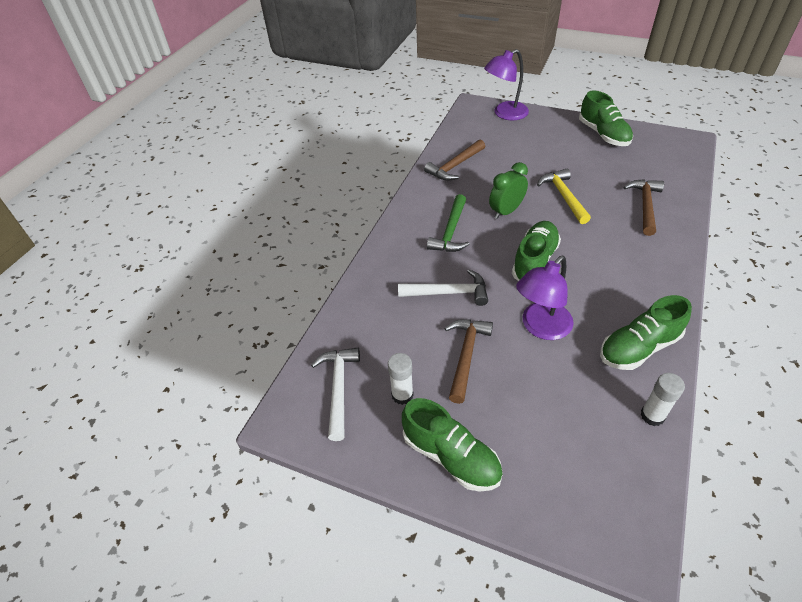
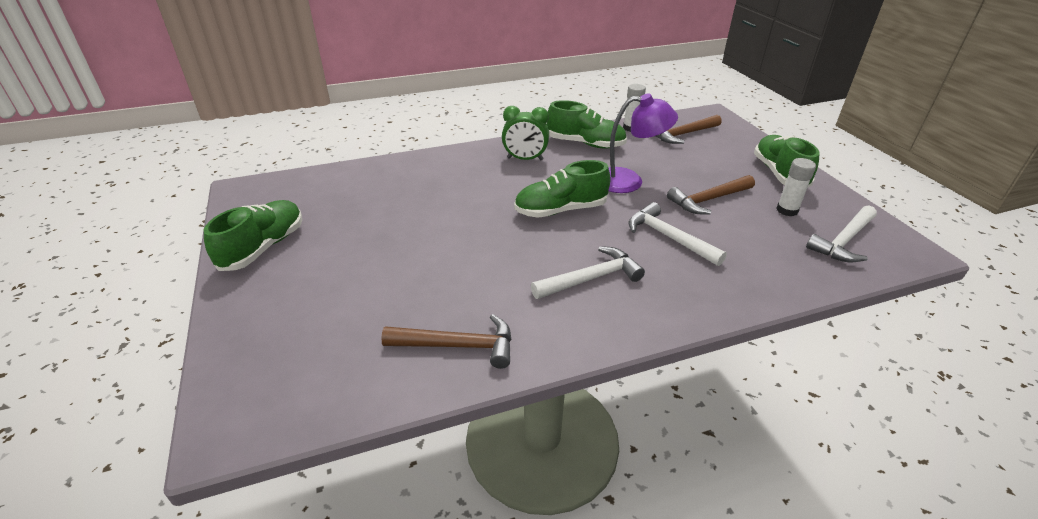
camera: 135 degrees left, 10 degrees down
(451, 231) = (591, 278): green hammer -> white hammer
(505, 114) = (246, 368): purple lamp -> none
(506, 211) = (508, 256): green clock -> green clock (525, 159)
(564, 196) = (436, 230): yellow hammer -> none
(645, 206) = (404, 182): brown hammer -> brown hammer (683, 134)

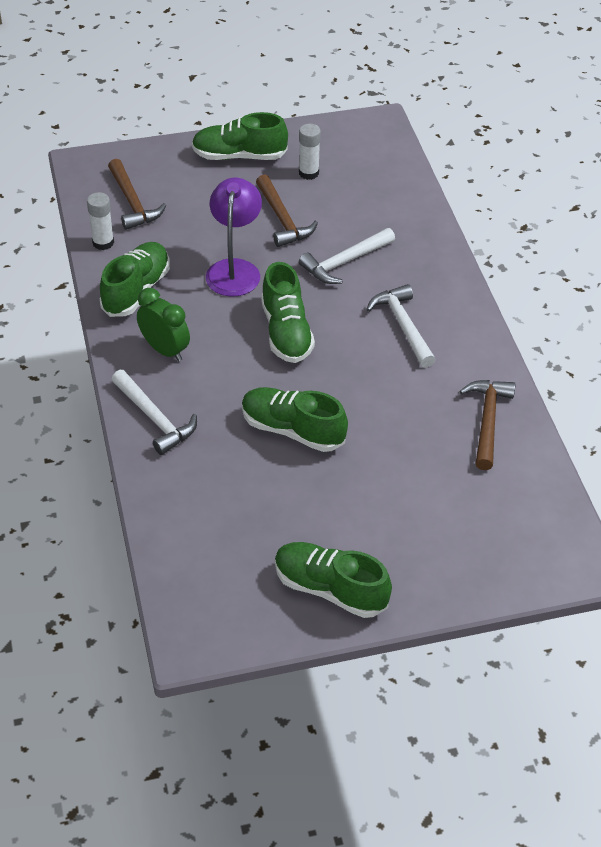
camera: 85 degrees left, 10 degrees up
(443, 219) = (292, 430): none -> green shoe
(525, 159) = (165, 350): green clock -> green clock turned 60 degrees counterclockwise
(843, 241) = (361, 156): white hammer -> white hammer (154, 418)

